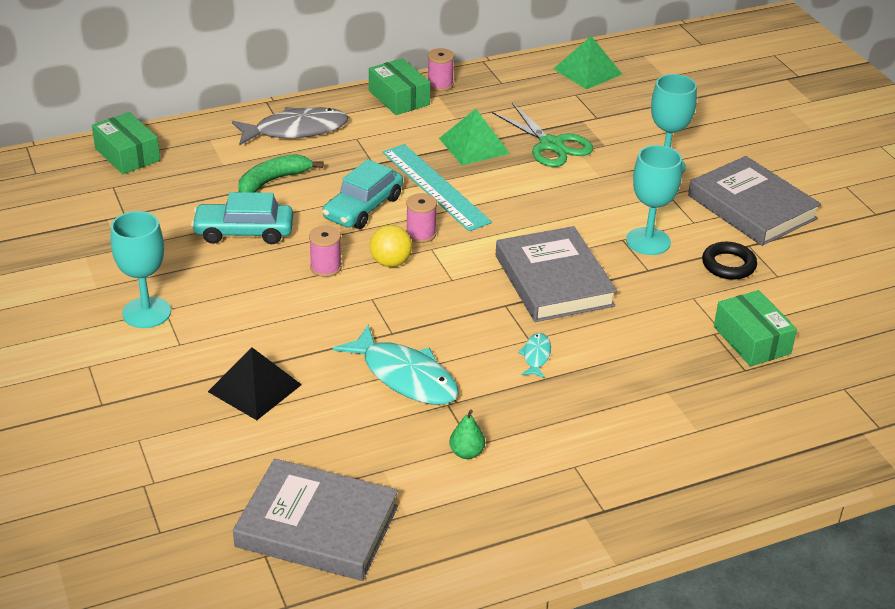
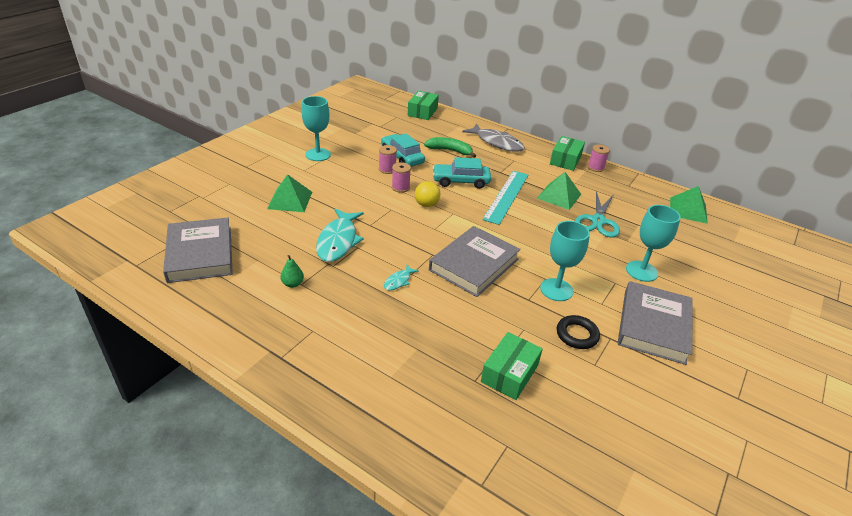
camera: 55 degrees right, 0 degrees up
(254, 388) = (290, 200): black pyramid -> green pyramid
(421, 234) = (461, 205): pink spool -> pink spool (387, 169)
(536, 356) = (398, 281): turquoise fish -> turquoise fish turned 150 degrees clockwise
(551, 145) = (598, 221): green scissors -> turquoise scissors

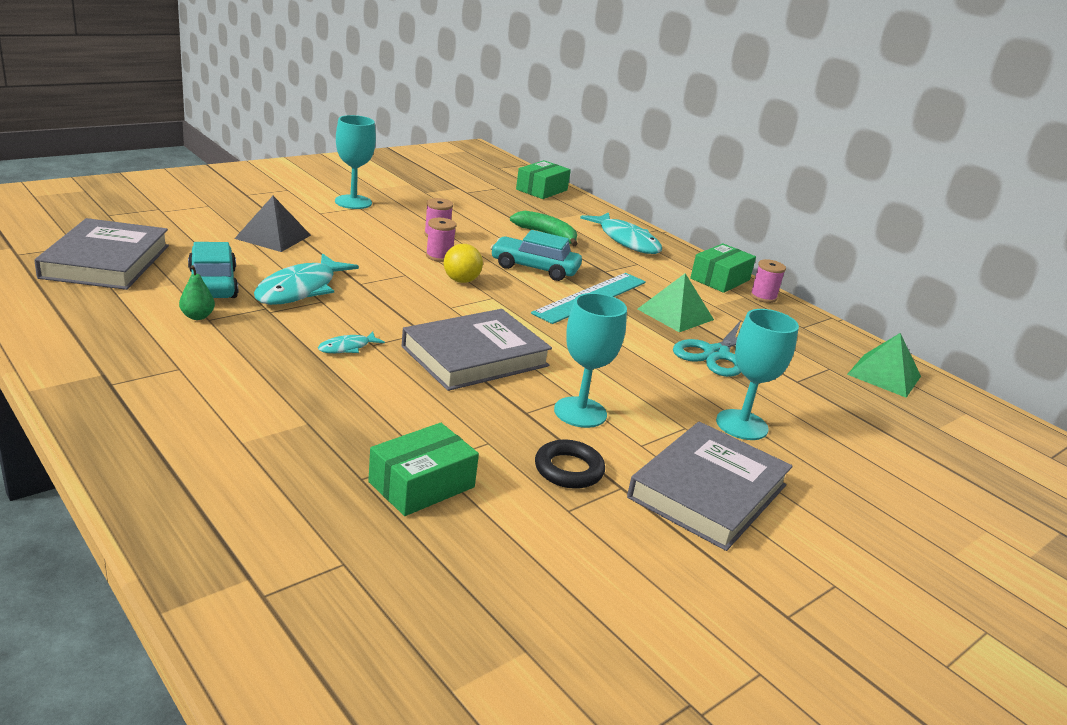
camera: 15 degrees right, 10 degrees down
(290, 200) = (273, 236): green pyramid -> black pyramid
(402, 157) = (470, 227): turquoise car -> turquoise car (213, 283)
(497, 143) = (626, 241): grey fish -> turquoise fish

